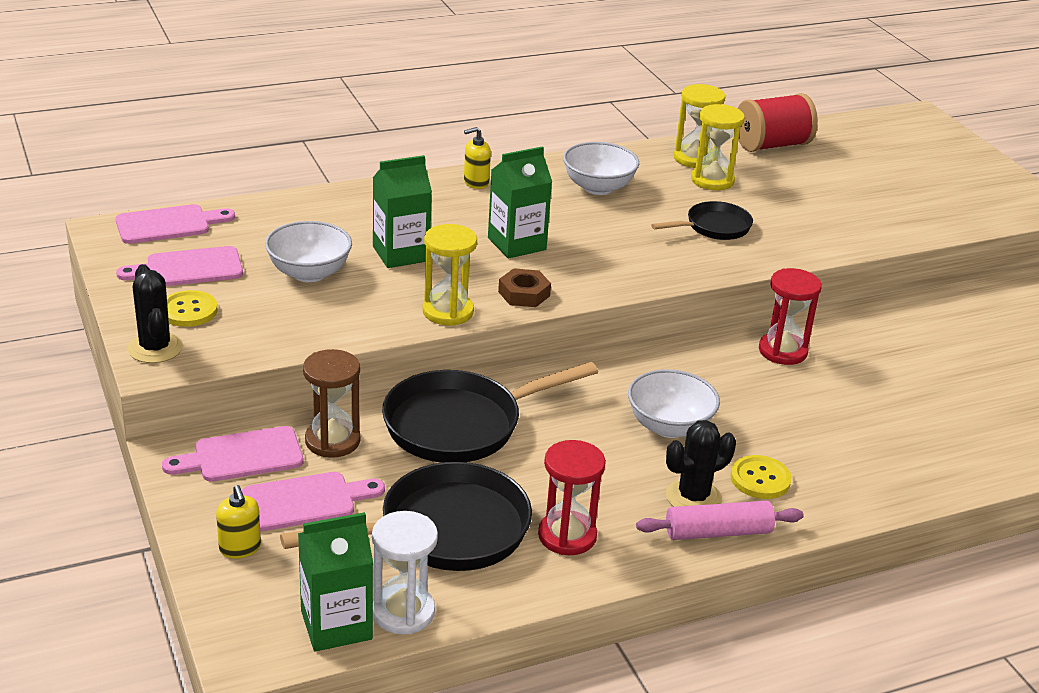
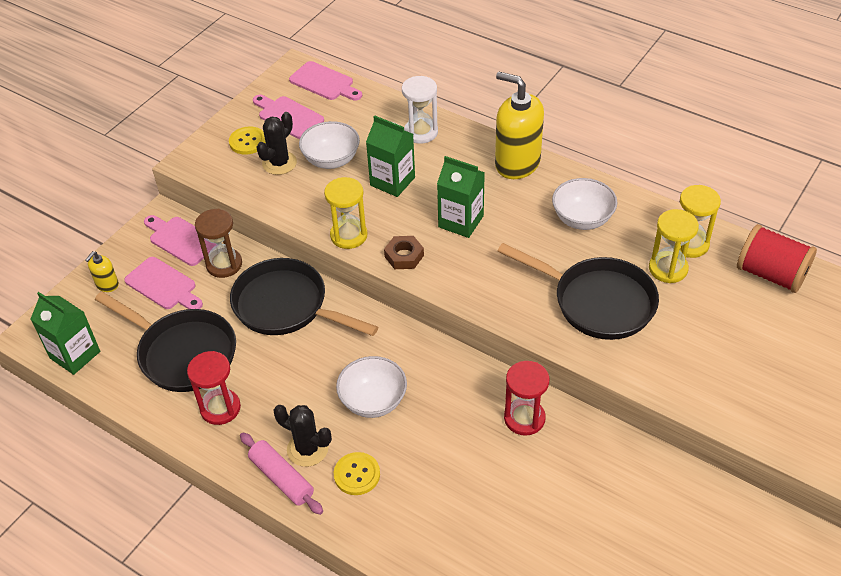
camera: 60 degrees right, 15 degrees up
(155, 348) = (202, 152): black cactus -> black cactus (279, 163)
(403, 612) = (103, 375): white hourglass -> white hourglass (421, 132)
(476, 182) = (517, 163): yellow soap dispenser -> yellow soap dispenser, size x2.18
(714, 227) = (597, 302): black pan -> black pan, size x1.78

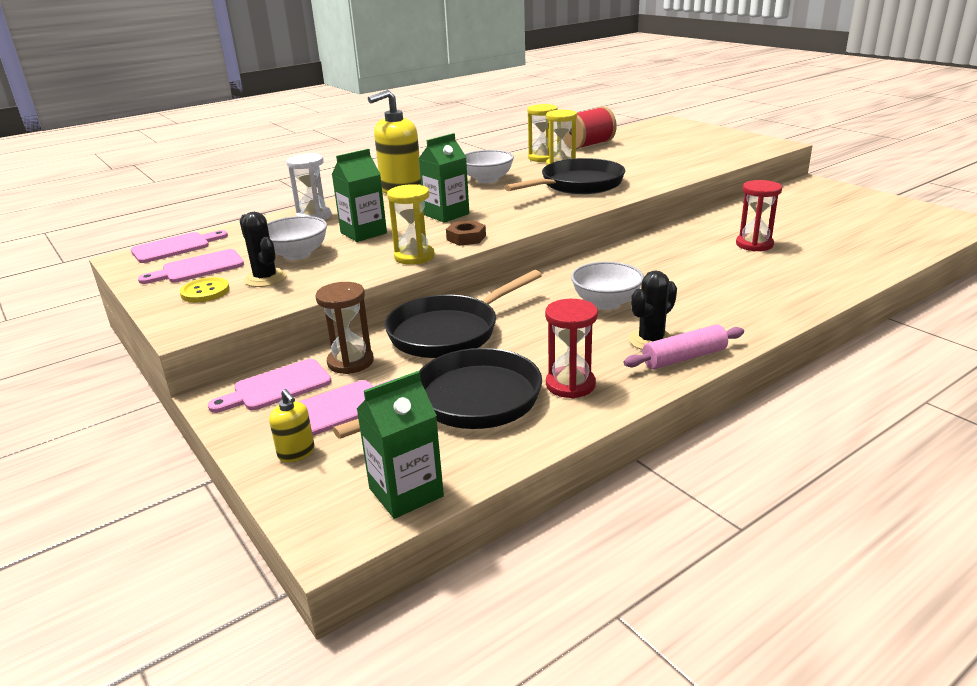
camera: 70 degrees left, 20 degrees down
(357, 474) = (692, 320): yellow button -> none
(524, 418) = (656, 248): red hourglass -> red hourglass (754, 244)

